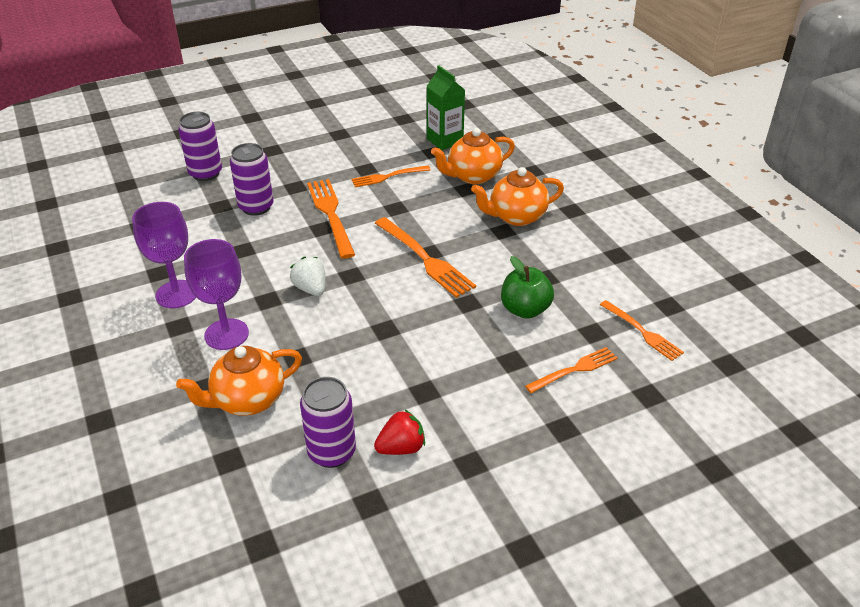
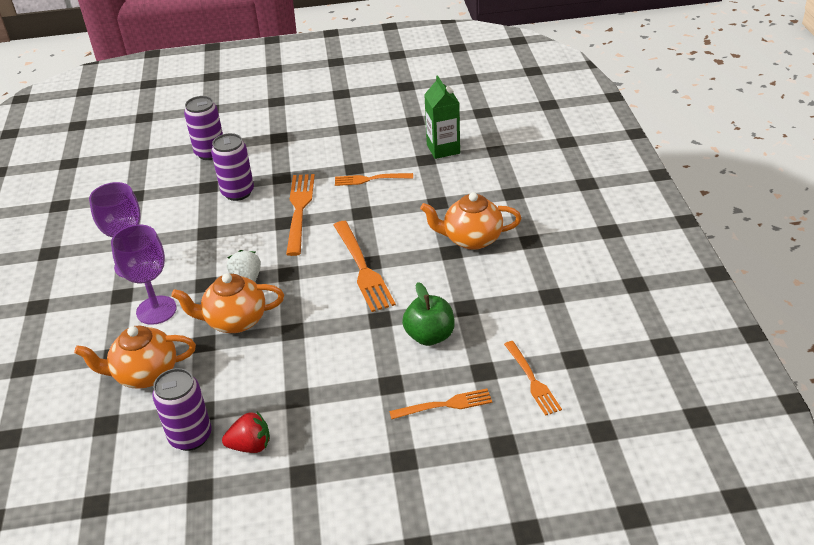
camera: 20 degrees right, 0 degrees up
(473, 176) = (451, 190): orange teapot -> orange teapot (235, 321)

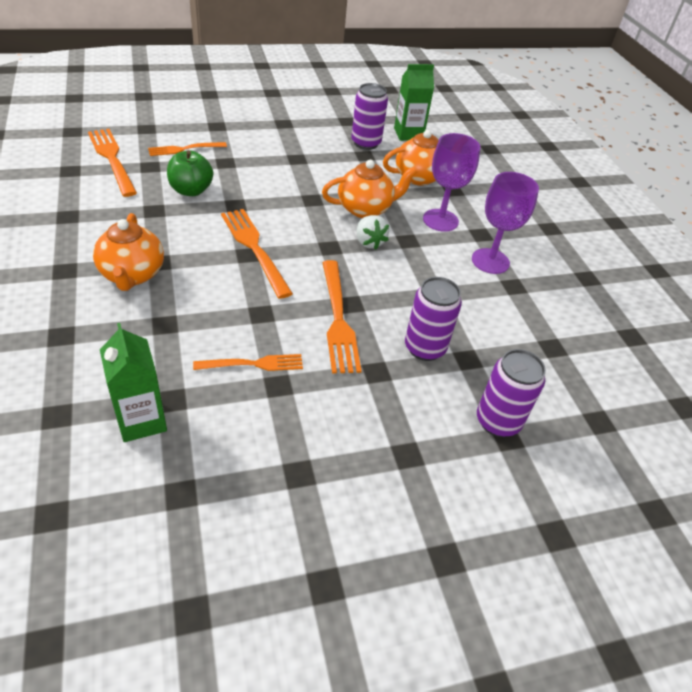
camera: 165 degrees right, 5 degrees up
(116, 463) = (408, 134): none -> green carton
(250, 445) = (322, 137): red strawberry -> none
(471, 239) = (132, 275): orange teapot -> orange teapot turned 90 degrees clockwise
(532, 380) = (112, 159): orange fork -> orange fork, size x1.58

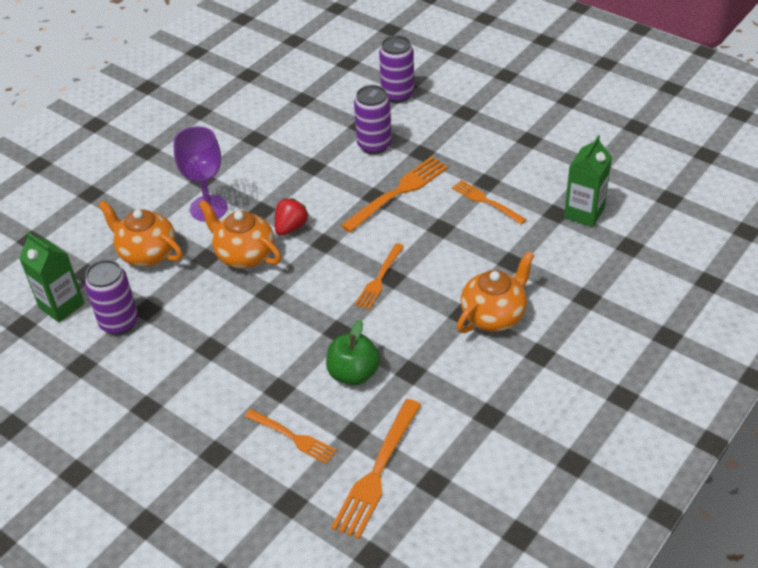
camera: 120 degrees left, 0 degrees up
(254, 248) = (379, 279): orange fork -> orange fork, size x0.63
(369, 242) = (291, 227): white strawberry -> red strawberry
(490, 261) = (236, 160): purple goblet -> none

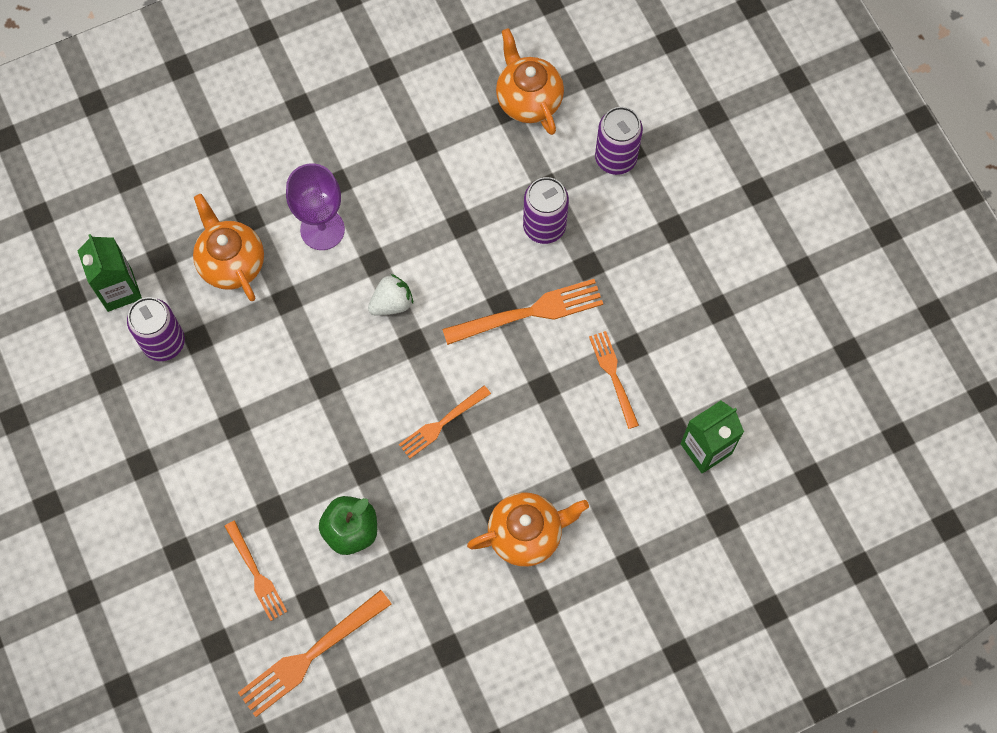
camera: 25 degrees right, 25 degrees up
(244, 255) = (325, 317): orange teapot -> orange teapot (528, 99)
(291, 227) = (391, 303): red strawberry -> white strawberry

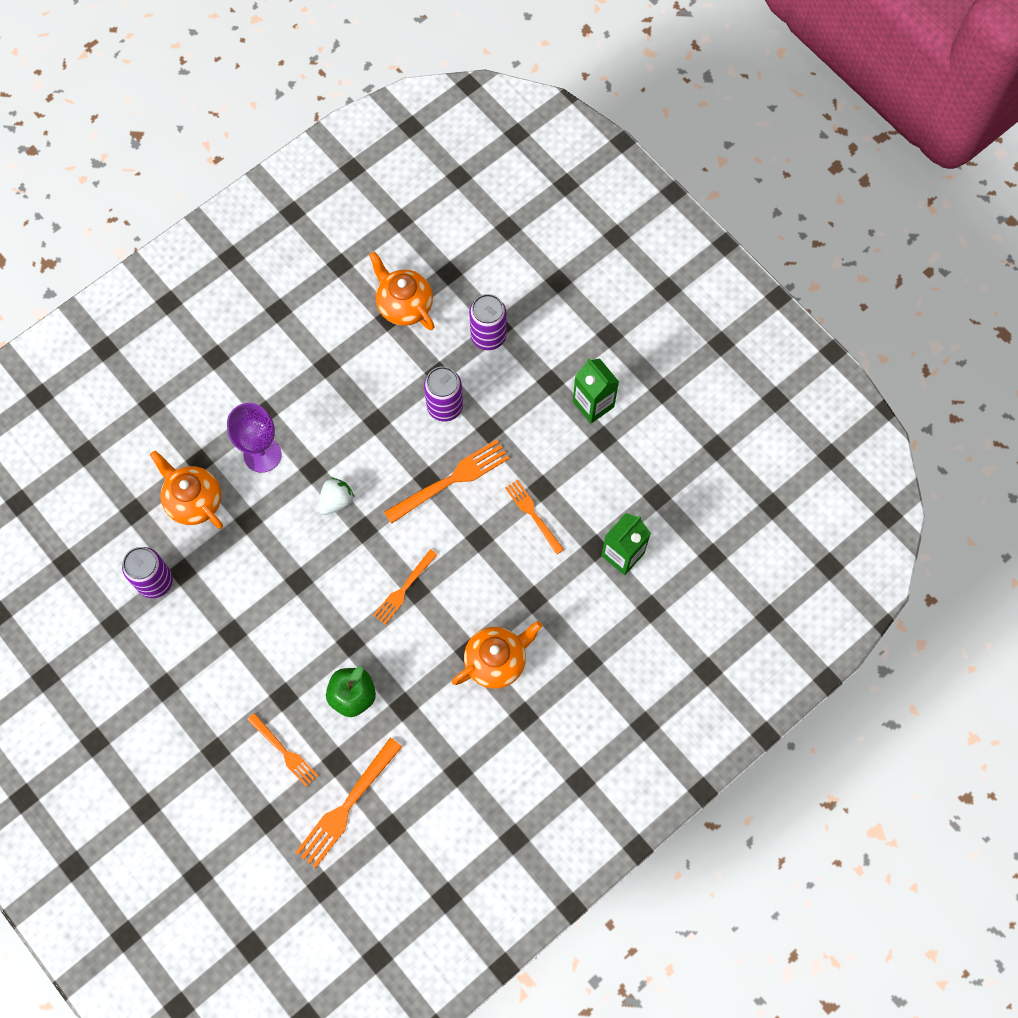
camera: 15 degrees left, 0 degrees up
(119, 290) = (105, 547): green carton -> green carton (593, 404)

